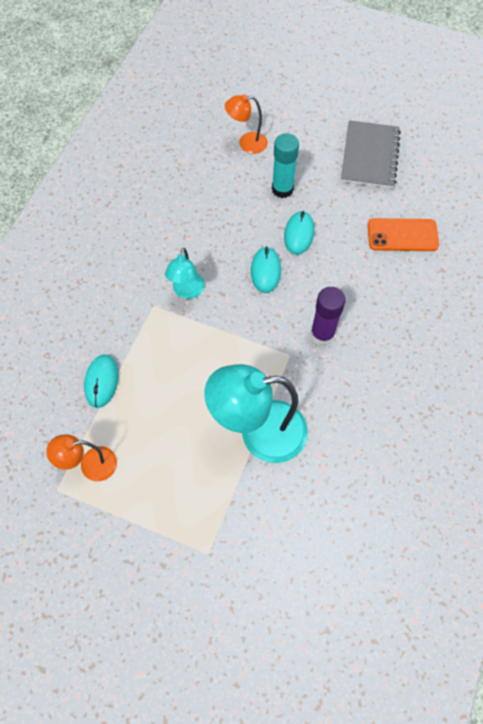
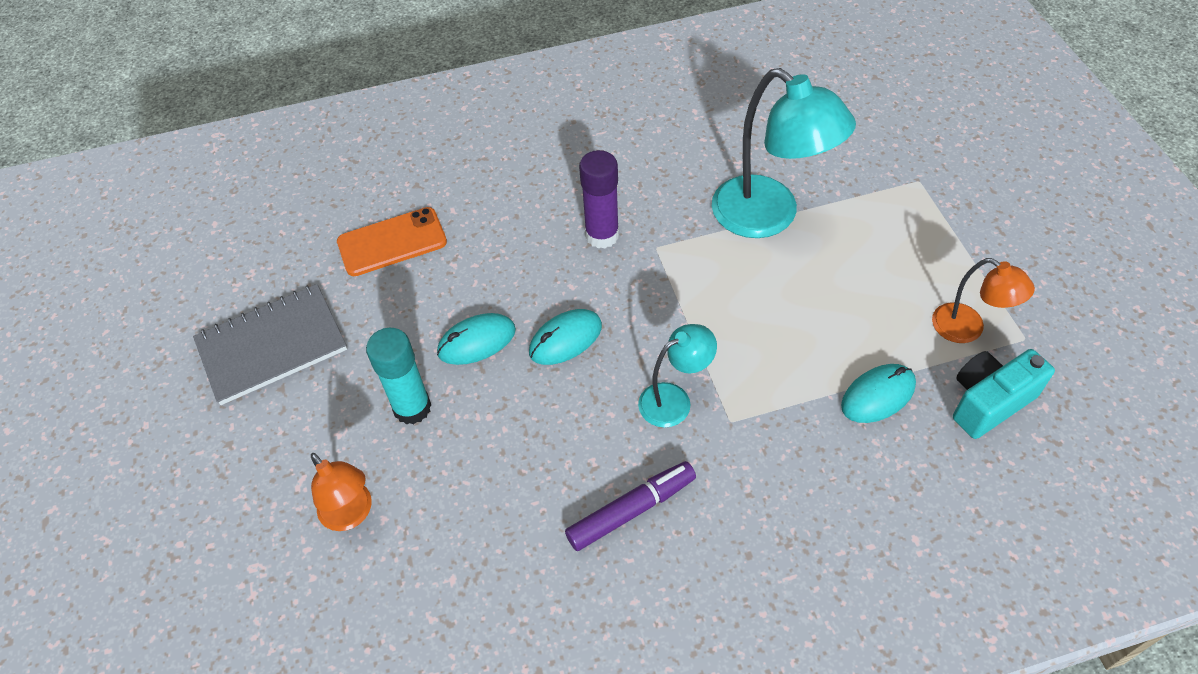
camera: 125 degrees left, 10 degrees down
(47, 430) = (989, 402): none -> turquoise camera
(151, 236) = (631, 510): none -> purple marker
(402, 235) = (392, 242): orange phone -> orange phone turned 75 degrees counterclockwise

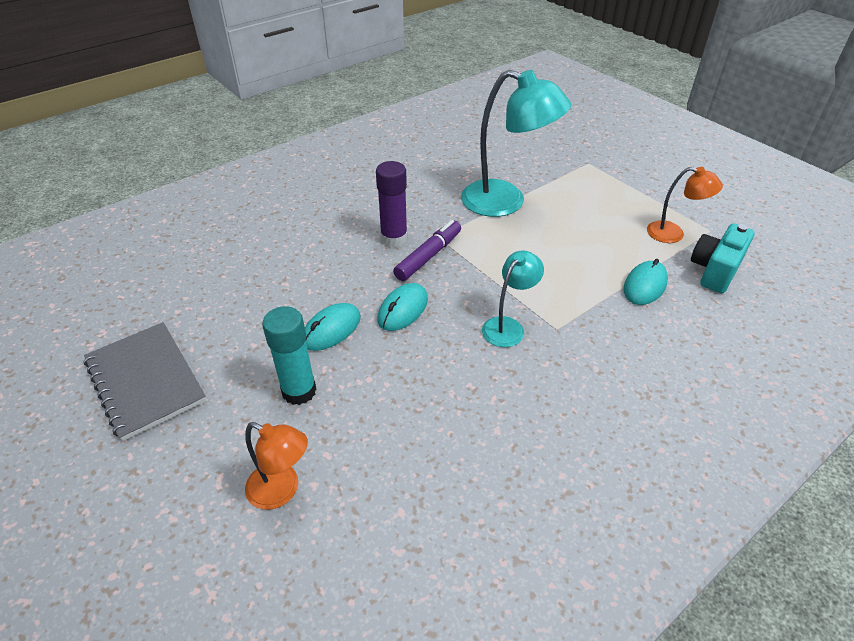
camera: 25 degrees left, 10 degrees down
(272, 346) = (146, 381): grey notebook -> grey notebook turned 75 degrees counterclockwise
(392, 242) = (225, 280): orange phone -> none
(631, 510) = (520, 410): purple marker -> purple marker (428, 256)

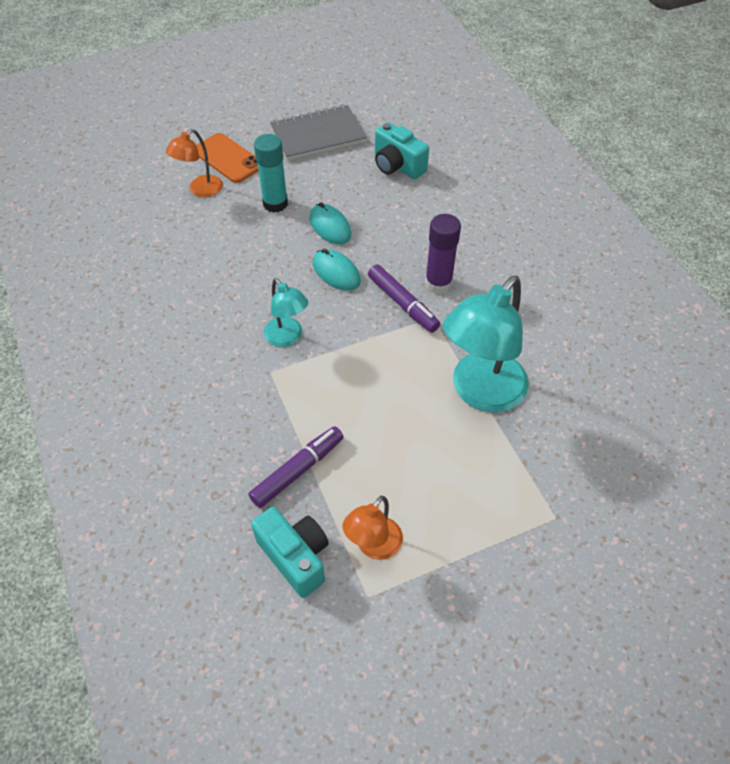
camera: 105 degrees right, 10 degrees up
(201, 478) = (228, 158): none -> orange phone
(213, 293) = (397, 166): none -> turquoise camera
(644, 285) = (298, 470): turquoise mouse -> purple marker

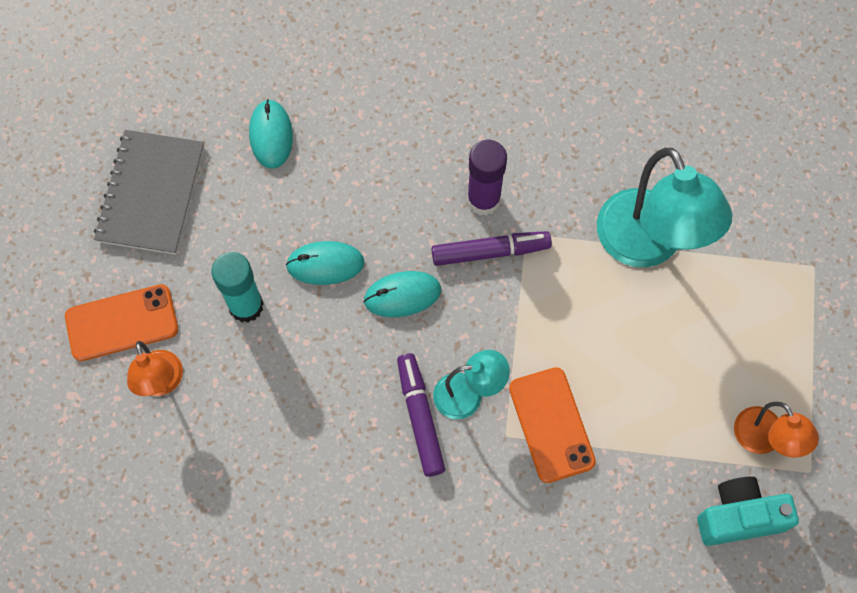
camera: 60 degrees left, 15 degrees up
(295, 395) = (551, 425): none -> orange phone
(298, 470) = (645, 468): purple marker -> purple marker (420, 417)
(397, 166) = (271, 135): turquoise camera -> turquoise mouse

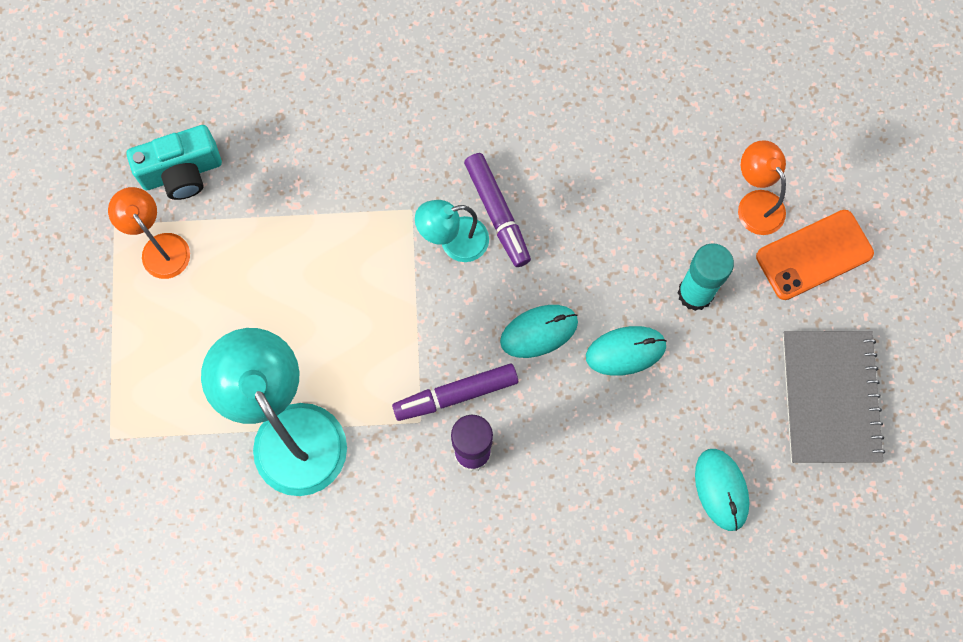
camera: 170 degrees right, 5 degrees up
(551, 425) = (368, 227): orange phone -> none

